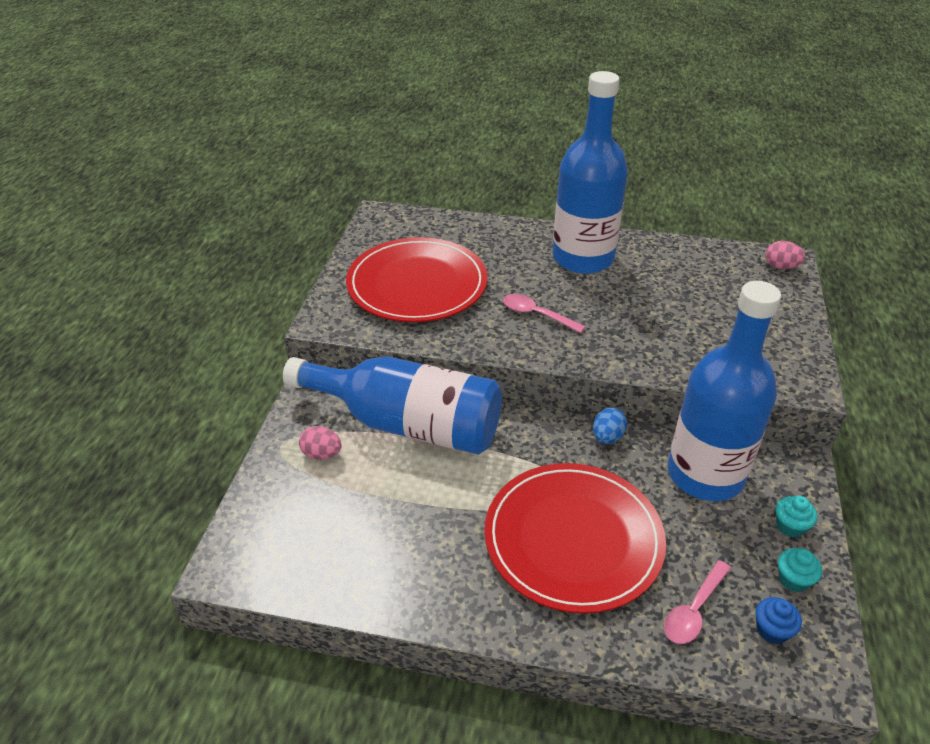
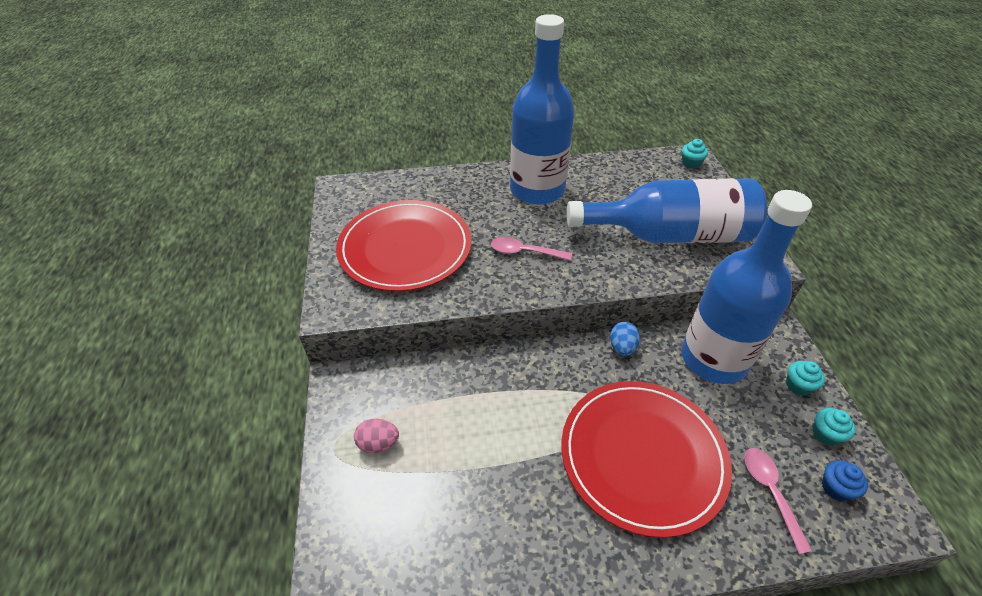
camera: 20 degrees left, 5 degrees up
(407, 424) = (446, 386): blue bottle -> blue bottle (670, 235)
(694, 610) = (770, 492): pink spoon -> pink spoon turned 150 degrees clockwise
(781, 266) = (691, 163): pink egg -> turquoise cupcake

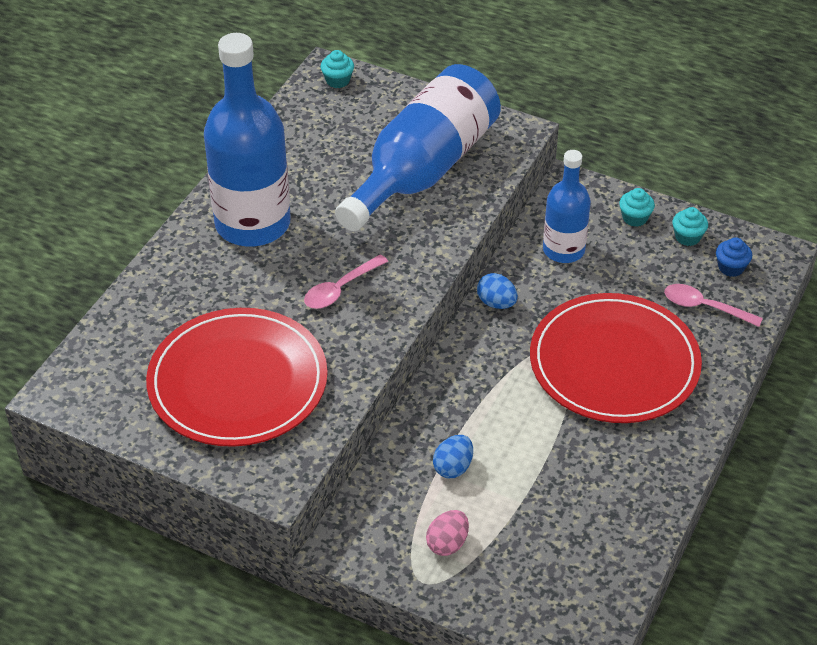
camera: 55 degrees left, 0 degrees up
(451, 407) = (453, 467): none -> blue egg
(713, 359) = (563, 250): blue bottle -> blue bottle, size x0.57

